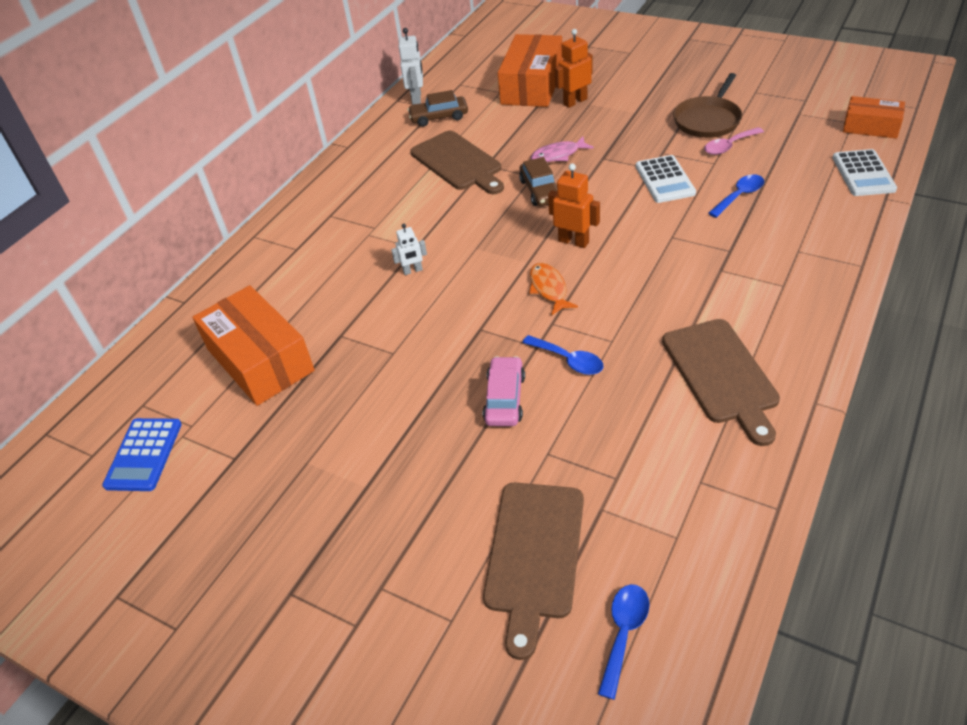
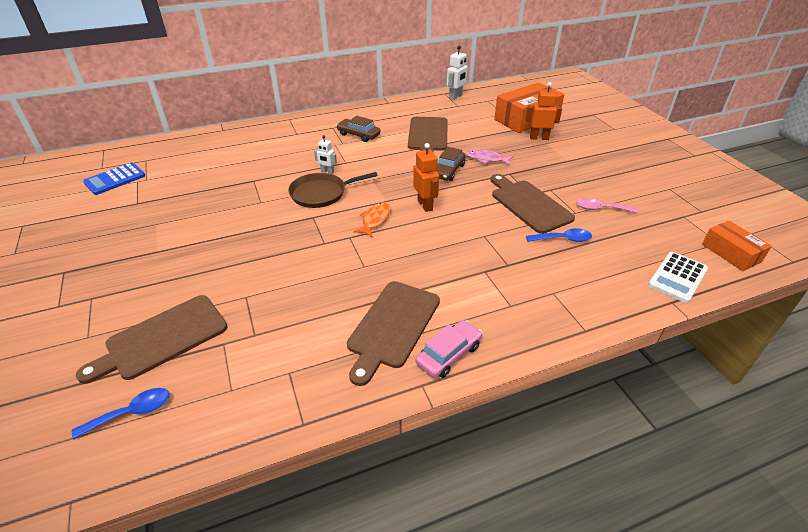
camera: 35 degrees right, 5 degrees down
(260, 360) = (209, 170): orange box -> none
(439, 117) = (452, 110): brown car -> brown car (358, 135)
(504, 398) = (270, 256): pink car -> pink car (448, 354)
(568, 360) = (327, 260): blue spoon -> none
(665, 180) = (528, 204): white calculator -> brown cutting board
(708, 120) = (609, 187): brown pan -> brown pan (321, 193)

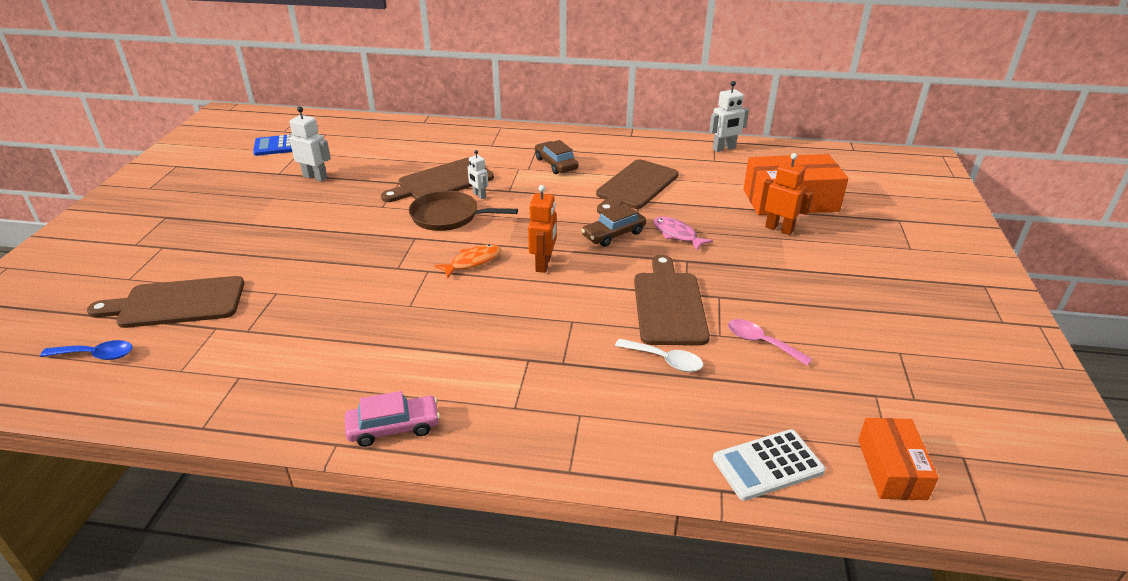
camera: 30 degrees right, 5 degrees down
(175, 196) = (315, 177): none -> white robot
(392, 327) = (371, 376): brown cutting board -> brown cutting board (442, 182)
(563, 239) = (665, 360): blue spoon -> white spoon

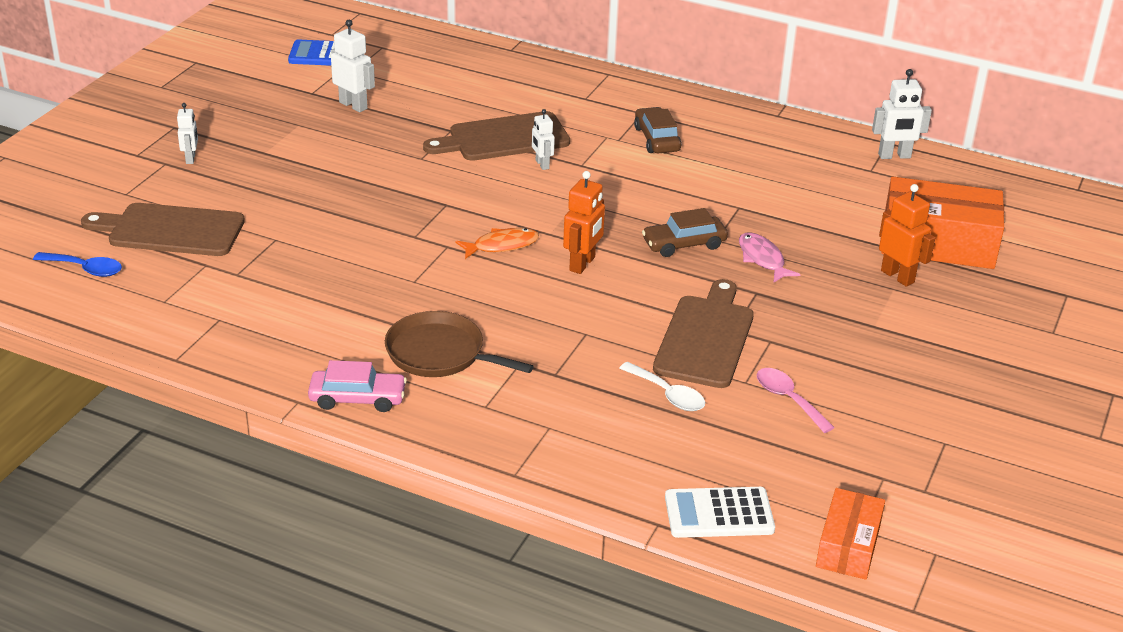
camera: 15 degrees right, 0 degrees up
(185, 239) = (191, 159): none -> white robot
(448, 216) = (495, 185): brown pan -> brown pan (440, 353)
(635, 187) = (743, 188): brown cutting board -> none

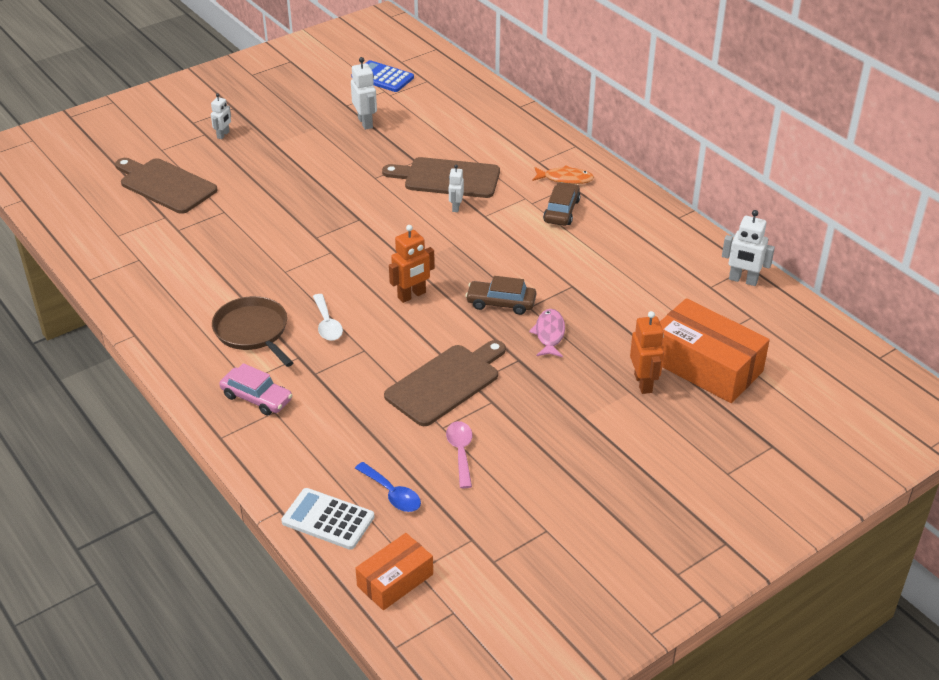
camera: 30 degrees right, 5 degrees up
(85, 269) = (91, 197): blue spoon -> blue spoon (392, 494)
(357, 398) = (172, 346): pink car -> pink car (257, 398)
(502, 245) = (368, 263): orange fish -> orange fish (565, 179)
(668, 394) = (377, 417): white spoon -> white spoon (327, 324)

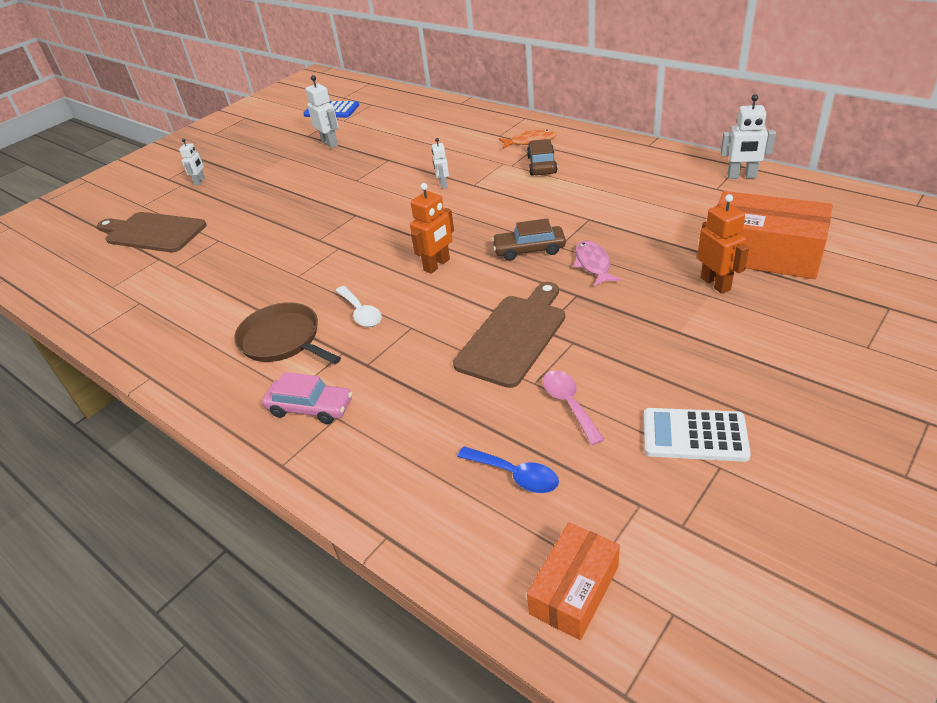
camera: 10 degrees left, 0 degrees up
(328, 519) = (451, 531): white calculator -> white calculator (694, 435)
(447, 178) = (423, 165): brown cutting board -> none

